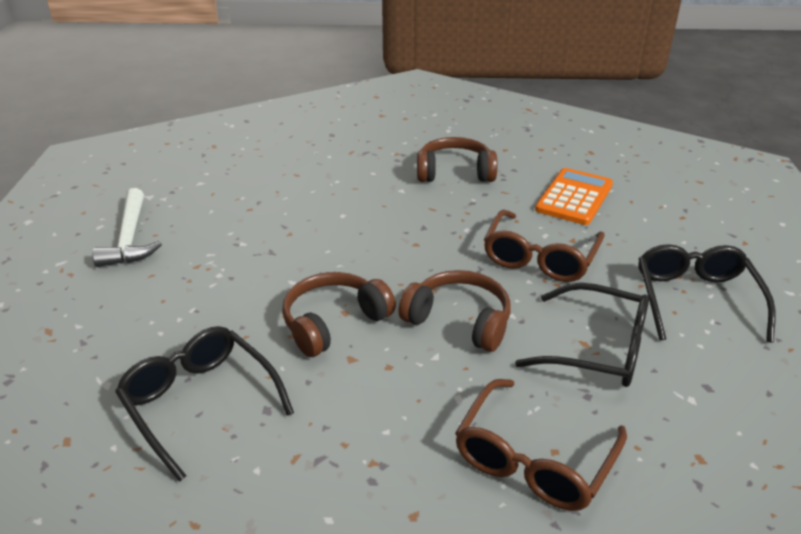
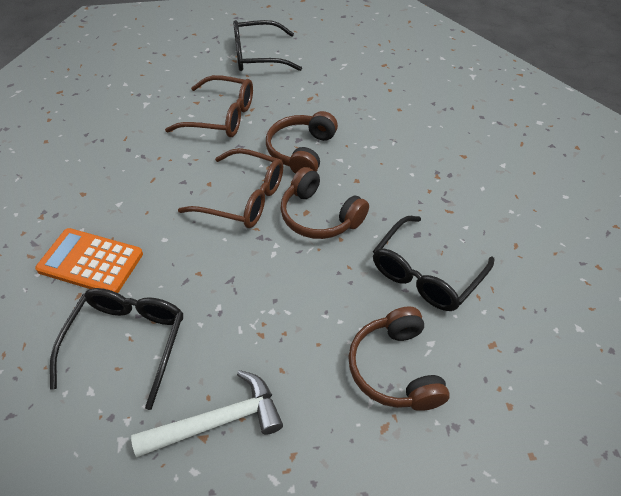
camera: 100 degrees left, 15 degrees up
(454, 172) = (87, 170): brown headphones -> brown headphones (395, 368)
(533, 461) = (409, 116): brown glasses -> brown glasses (245, 199)
(574, 197) = (136, 101): orange calculator -> orange calculator (90, 262)
(599, 349) = (313, 92): black glasses -> black glasses (128, 341)

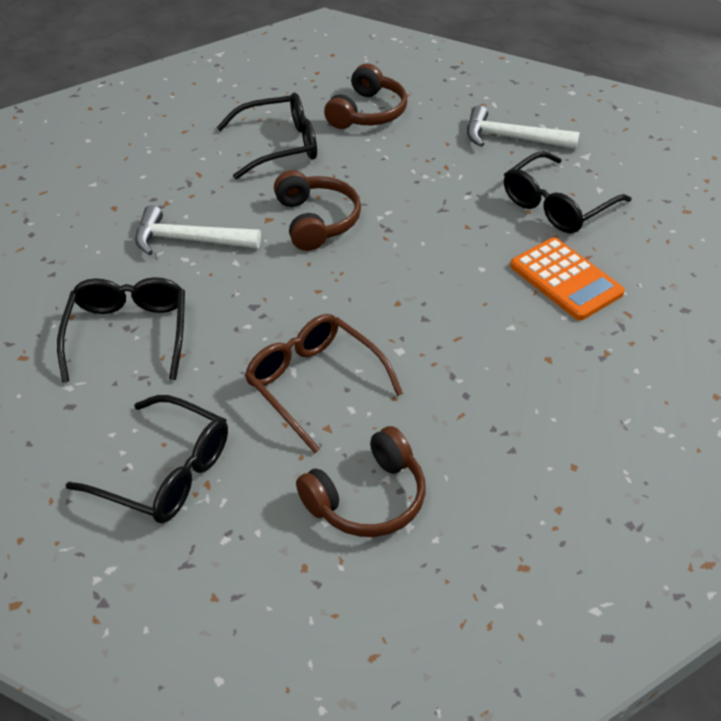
camera: 145 degrees left, 5 degrees down
(245, 199) = (373, 269): brown glasses -> none
(301, 151) = (265, 290): brown headphones -> brown headphones (367, 498)
(349, 96) = (128, 332): none -> black glasses
(386, 158) = (189, 240): none -> white hammer

